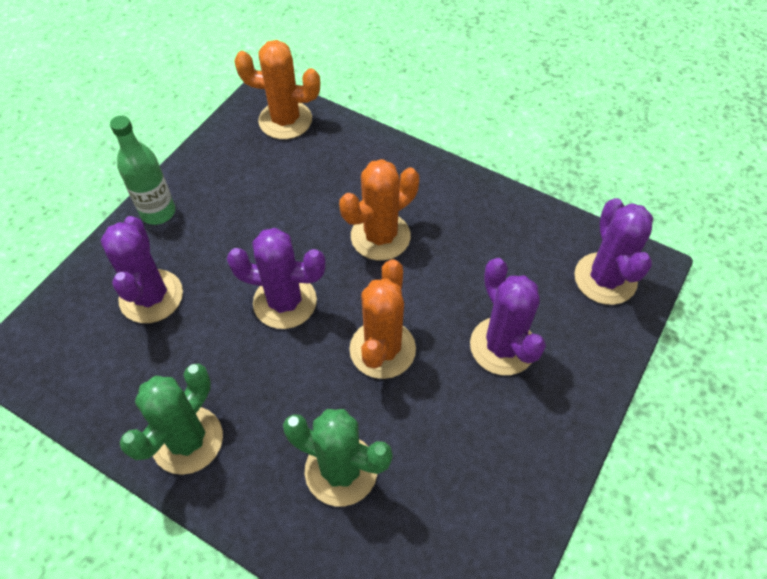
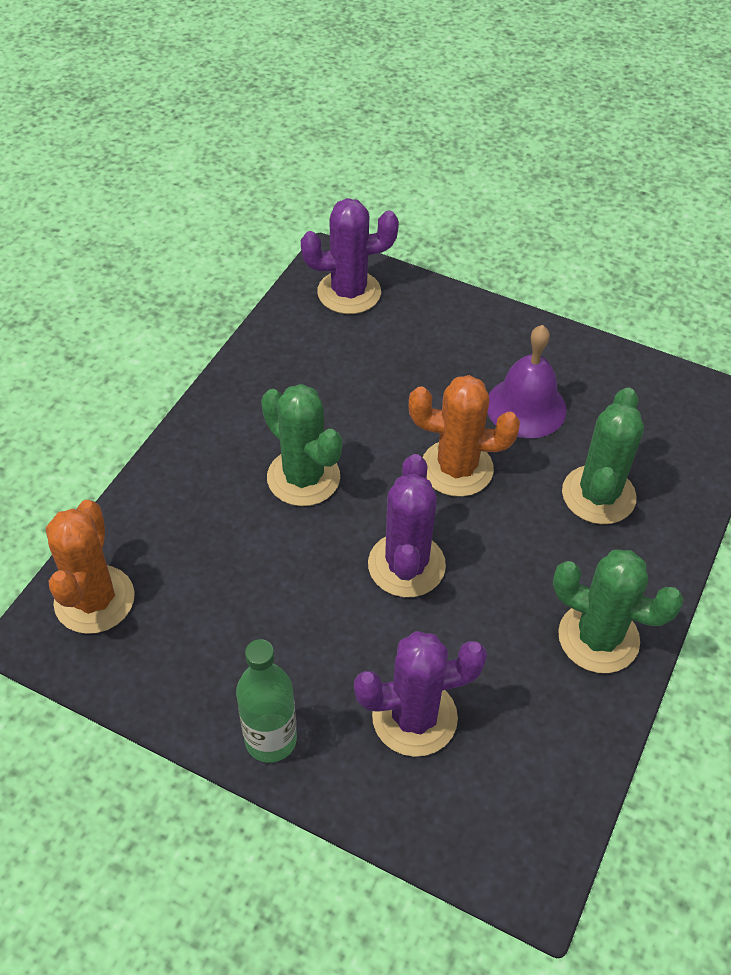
camera: 95 degrees left, 5 degrees down
(380, 236) = (303, 477): orange cactus -> green cactus
(456, 420) = (526, 407): none -> purple bell
(502, 346) = (438, 371): purple cactus -> none

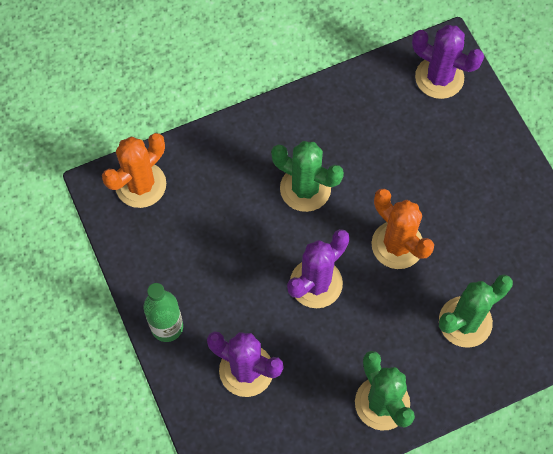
camera: 40 degrees right, 15 degrees up
(303, 477) = (305, 188): green cactus -> green cactus turned 60 degrees counterclockwise
(526, 407) = (476, 234): purple bell -> none

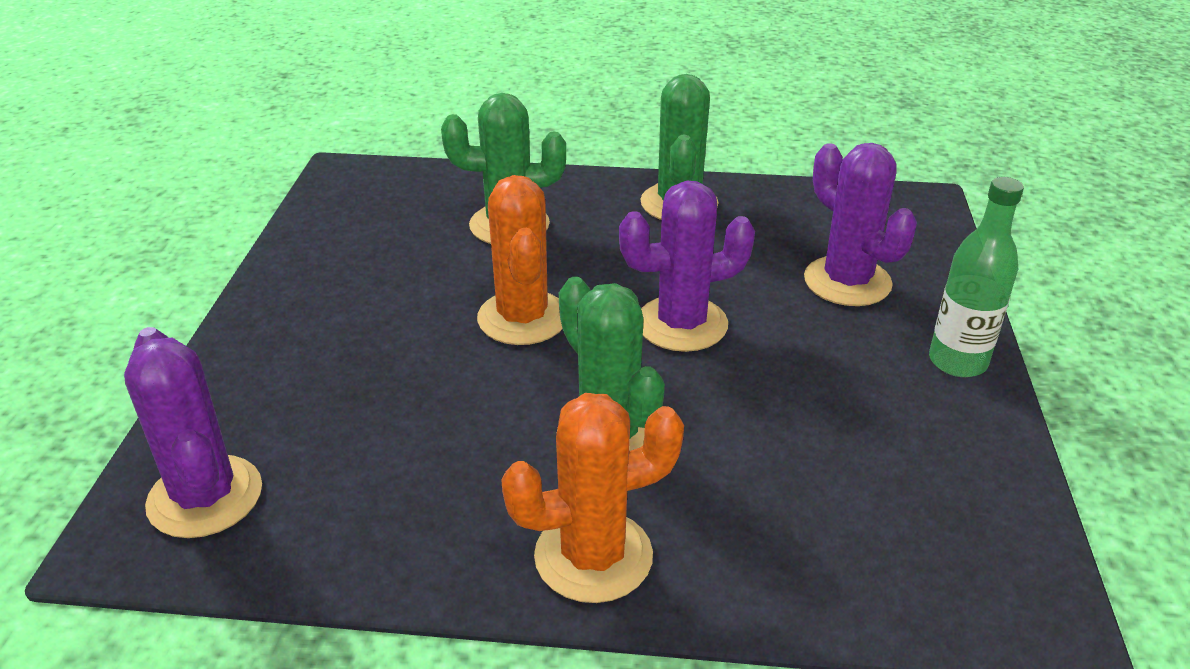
camera: 150 degrees left, 30 degrees down
(141, 185) = (942, 578): orange cactus -> orange cactus (593, 556)

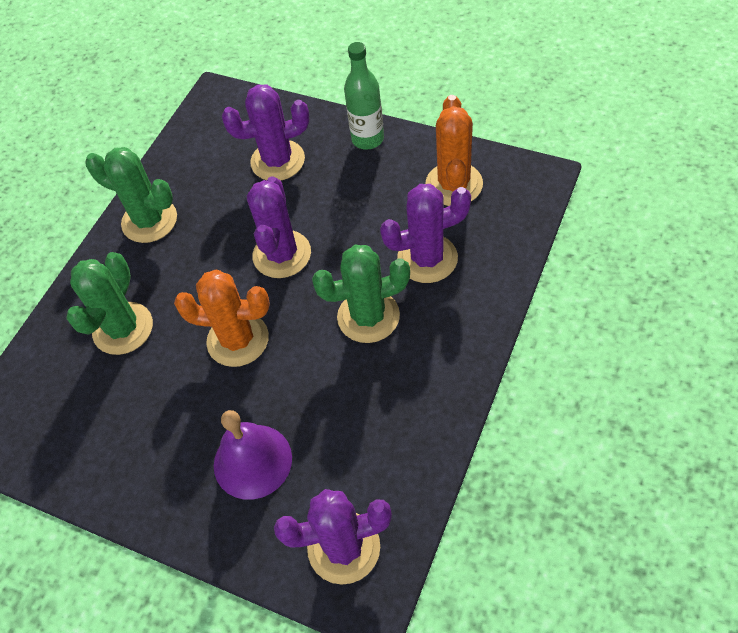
camera: 65 degrees left, 20 degrees up
(336, 375) = (252, 461): none -> purple bell
(593, 556) = (454, 343): orange cactus -> orange cactus (454, 184)
(753, 485) = (427, 258): none -> purple cactus

